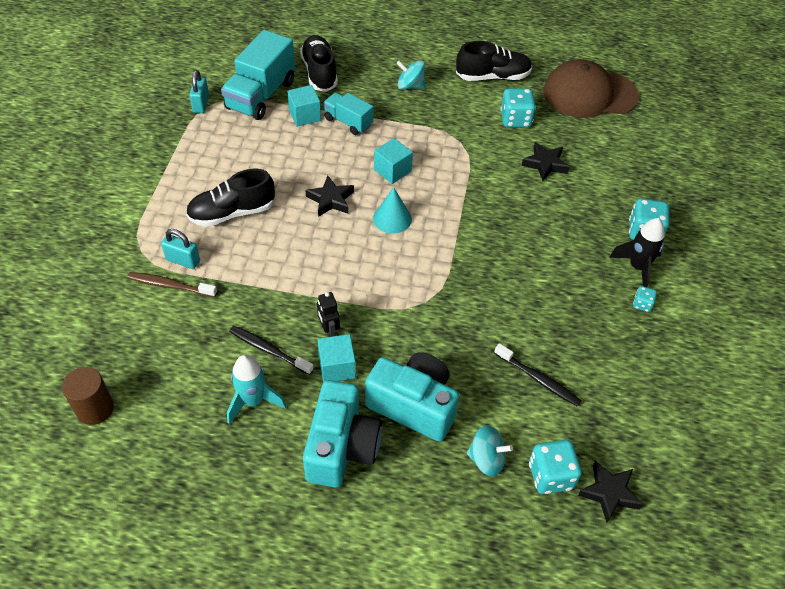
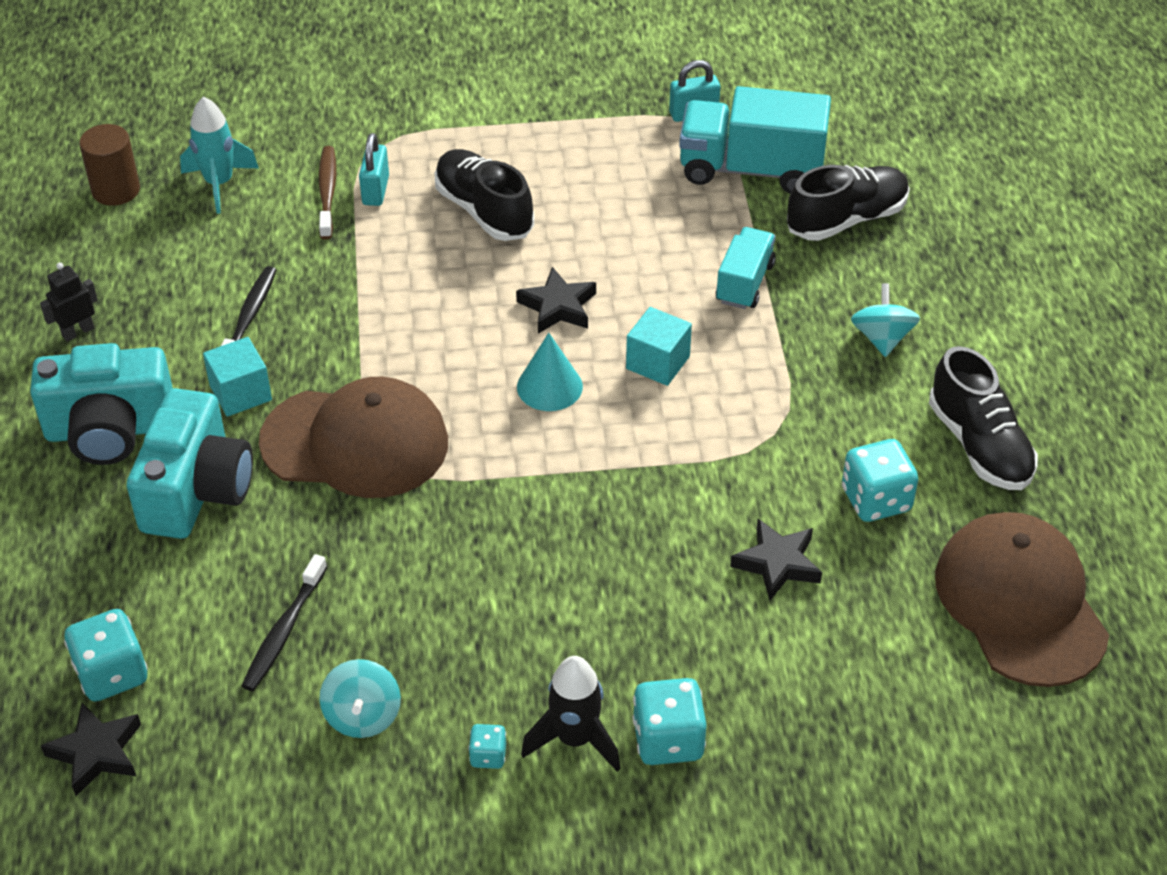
camera: 75 degrees right, 5 degrees down
(253, 401) = (162, 325): turquoise rocket -> turquoise rocket (219, 184)
(305, 115) = (732, 230): turquoise cube -> none
(329, 330) = (302, 368): black robot -> black robot (78, 332)
(402, 316) = (355, 442): none -> brown cap
(486, 459) = (125, 592): turquoise spinning top -> turquoise spinning top (362, 716)

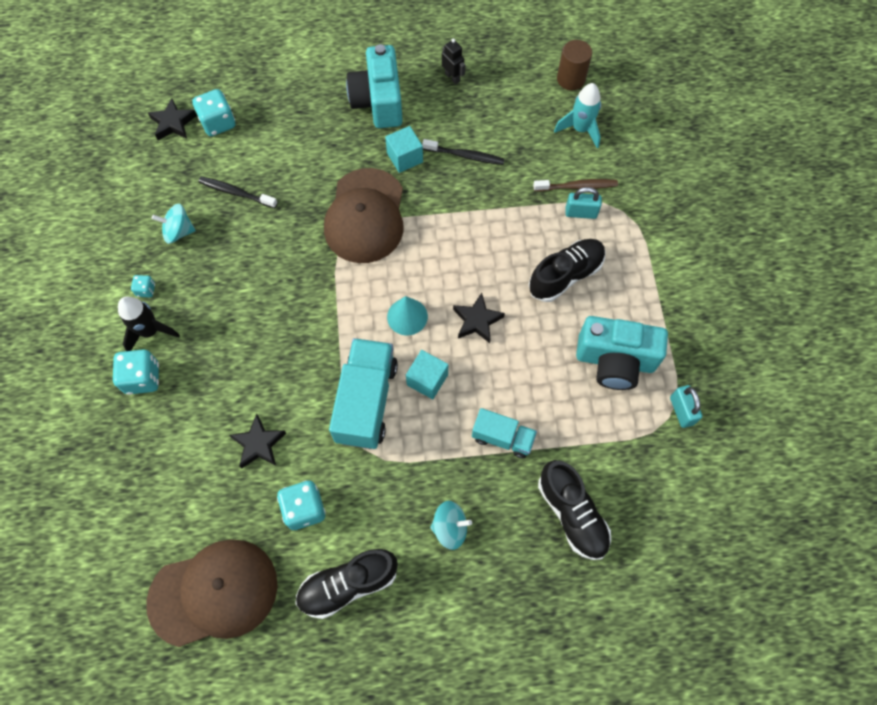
camera: 90 degrees right, 20 degrees up
(197, 491) = (333, 145): turquoise camera -> turquoise camera (615, 361)
(751, 169) = (622, 448): turquoise truck -> turquoise truck (366, 401)

